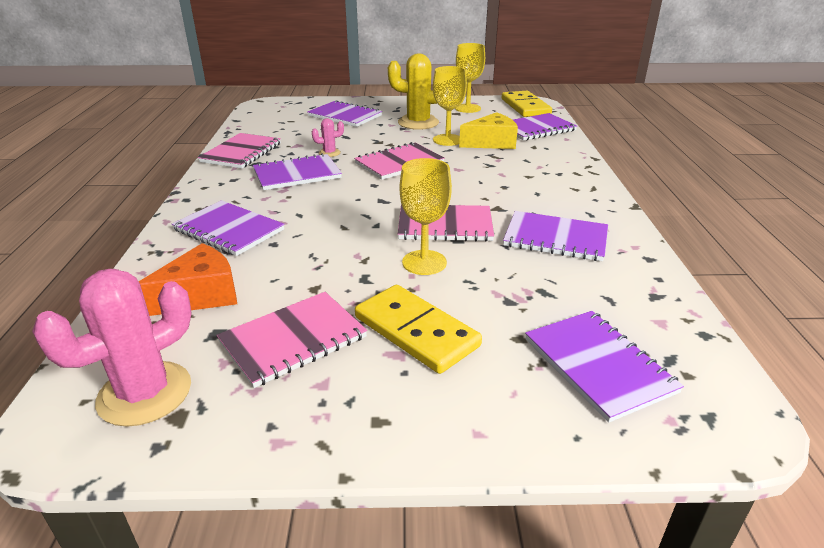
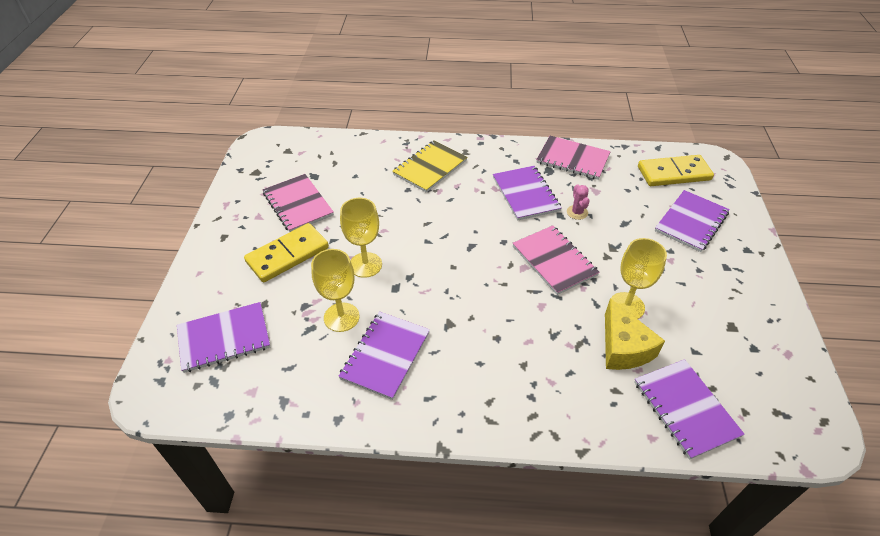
camera: 95 degrees right, 15 degrees up
(145, 393) = (275, 160): pink cactus -> none
(200, 295) = (352, 165): orange cheese -> none
(229, 230) = (430, 167): purple notebook -> yellow notebook
(418, 123) = (682, 284): yellow cactus -> none
(445, 225) = (420, 282): pink notebook -> none
(467, 108) = (757, 342): yellow goblet -> yellow goblet (341, 317)
(525, 107) = (788, 417): yellow domino -> yellow domino (674, 173)

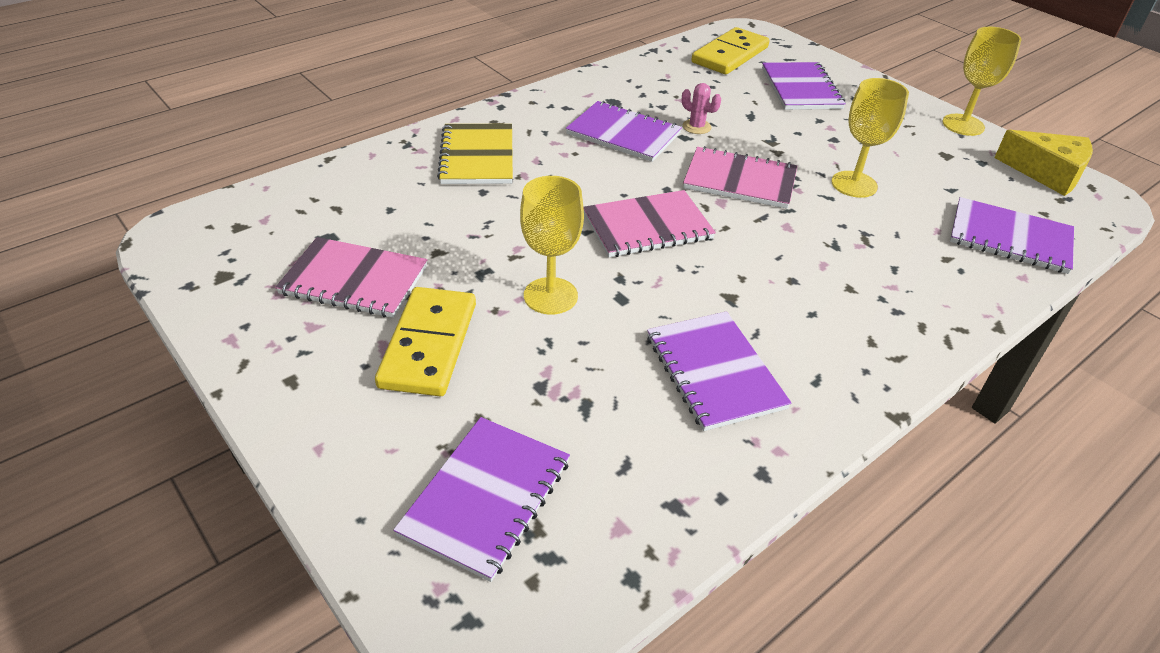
camera: 45 degrees left, 5 degrees down
(341, 317) = (605, 367): yellow goblet -> yellow goblet (963, 125)
(572, 159) = (622, 81): pink notebook -> pink notebook (647, 226)
(623, 347) = (901, 219): yellow cheese -> yellow cheese (1047, 173)

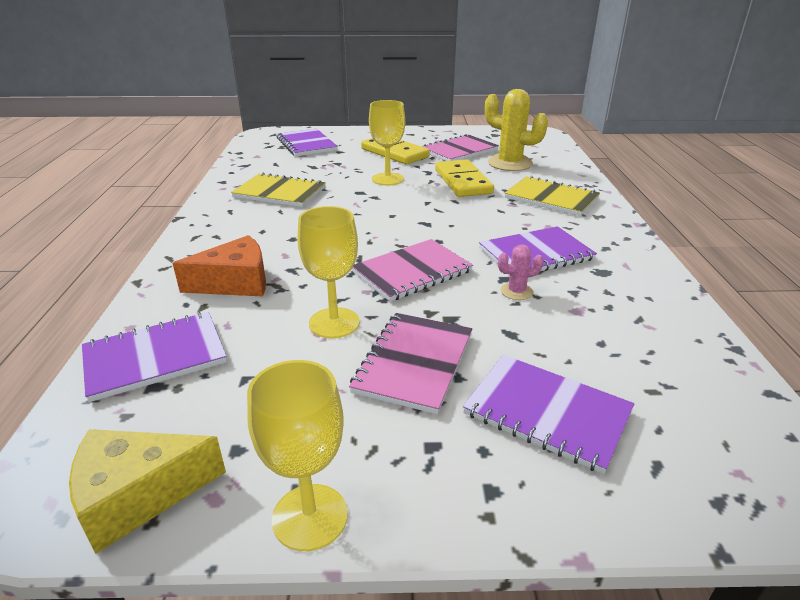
camera: 130 degrees right, 10 degrees down
(376, 216) = (510, 163): none -> yellow cactus
(647, 226) = (406, 219): pink notebook -> pink notebook (414, 363)
(714, 372) = (280, 193): purple notebook -> yellow notebook
(730, 55) = (694, 407): yellow domino -> yellow domino (462, 181)
(900, 263) = (235, 283): none -> orange cheese

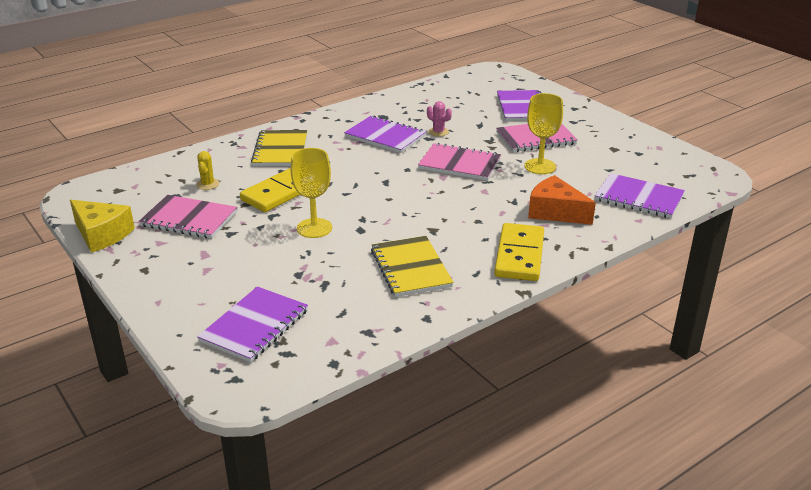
camera: 125 degrees left, 0 degrees up
(138, 495) = (683, 160): yellow cheese -> yellow cheese (101, 234)
(310, 517) = (634, 130): yellow goblet -> none
(394, 153) = (231, 253): yellow domino -> yellow domino (519, 255)
(510, 163) = (208, 184): yellow cactus -> yellow cactus, size x0.47

